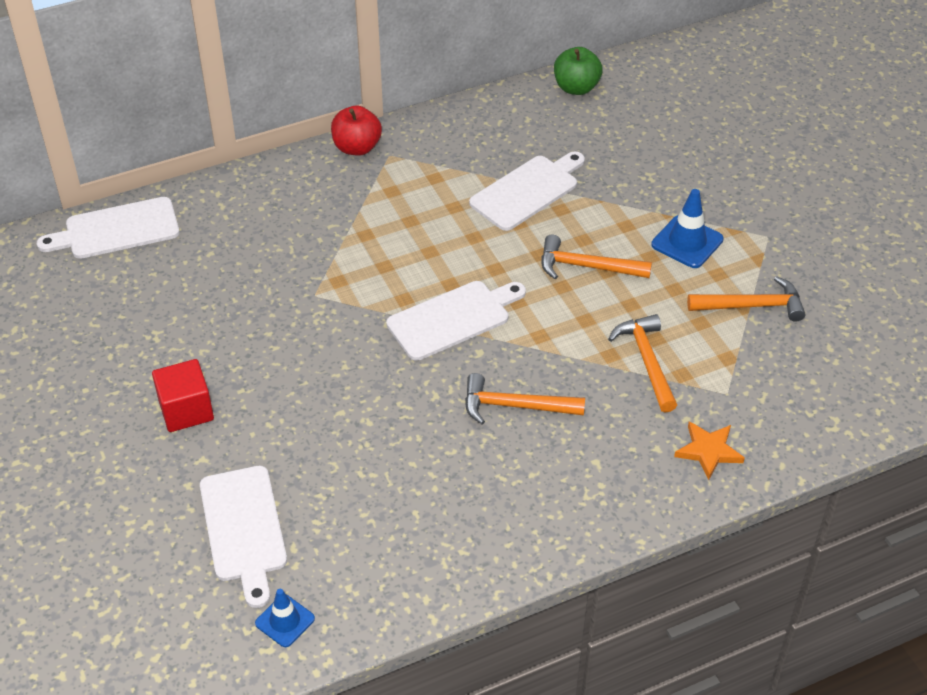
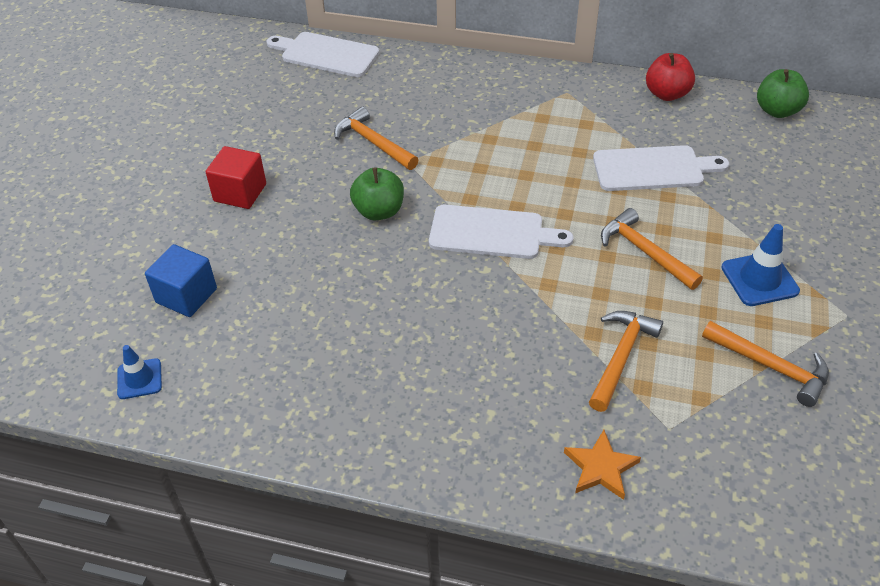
camera: 40 degrees right, 0 degrees up
(244, 529) = (186, 295): white cutting board -> blue cube
(336, 354) = (379, 211): none -> green apple
(357, 148) = (547, 76): red apple -> red apple (667, 94)
(515, 406) = (470, 327): orange hammer -> orange hammer (373, 143)

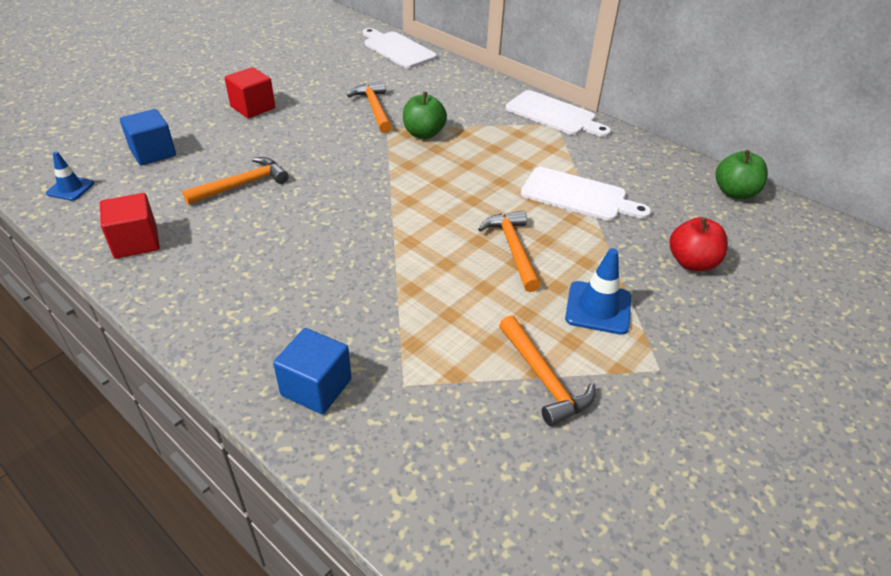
camera: 25 degrees right, 5 degrees down
(282, 407) = (136, 242): none -> red cube
(379, 211) = (333, 150): green apple -> green apple (423, 134)
(492, 233) = (401, 192): white cutting board -> white cutting board (554, 114)
(600, 468) = (316, 387): orange star -> blue cube
(621, 357) = (416, 314): orange hammer -> orange hammer (242, 185)
(667, 94) = (641, 150): red apple -> red apple (692, 262)

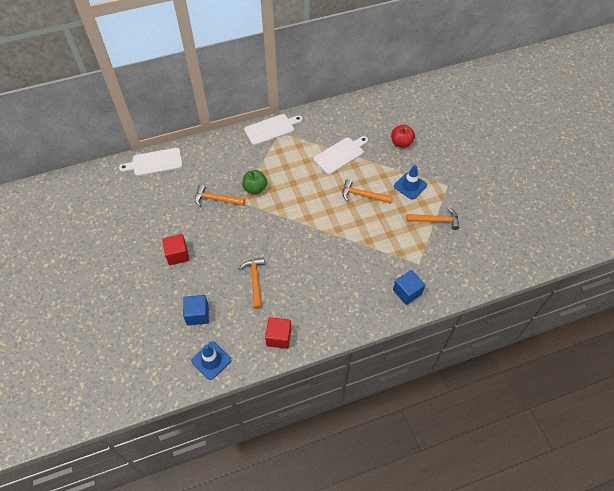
camera: 60 degrees left, 15 degrees up
(70, 188) = (211, 360): blue traffic cone -> blue traffic cone, size x1.53
(734, 193) = (368, 102): green apple -> none

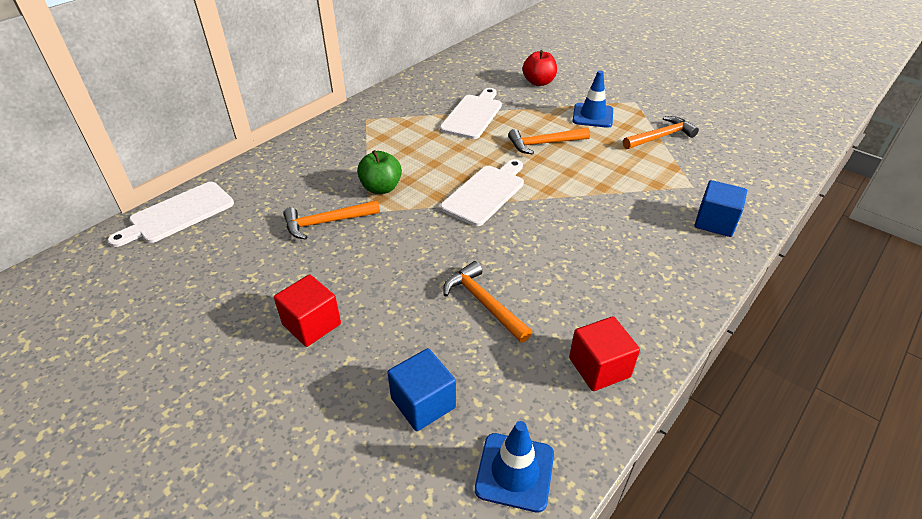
camera: 30 degrees left, 15 degrees down
(271, 129) = (350, 119): white cutting board -> white cutting board (485, 193)

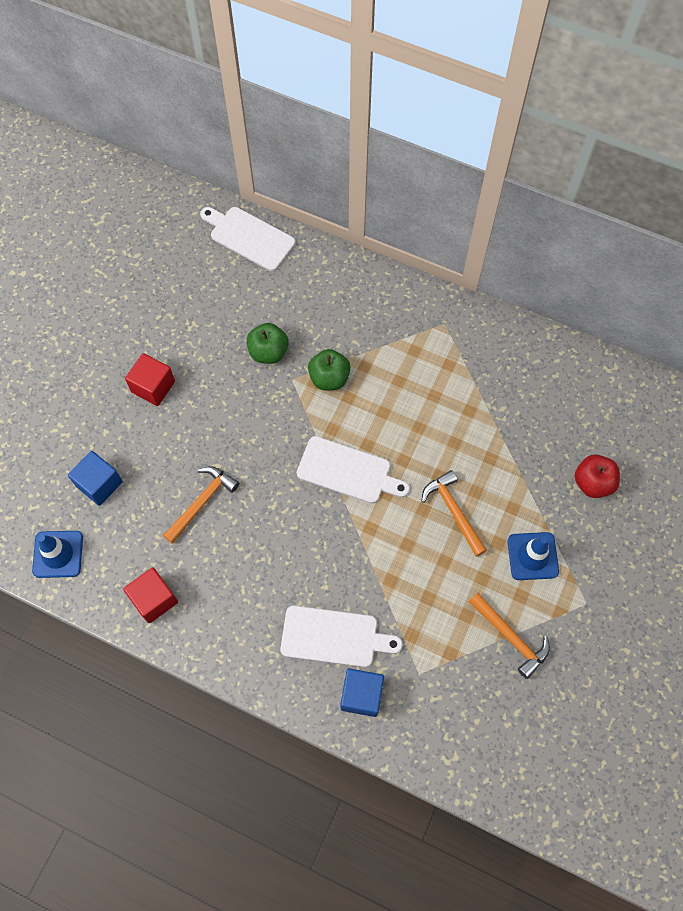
camera: 75 degrees right, 25 degrees up
(326, 222) = (268, 352): orange hammer -> green apple
(473, 115) = (488, 426): white cutting board -> white cutting board (334, 637)

